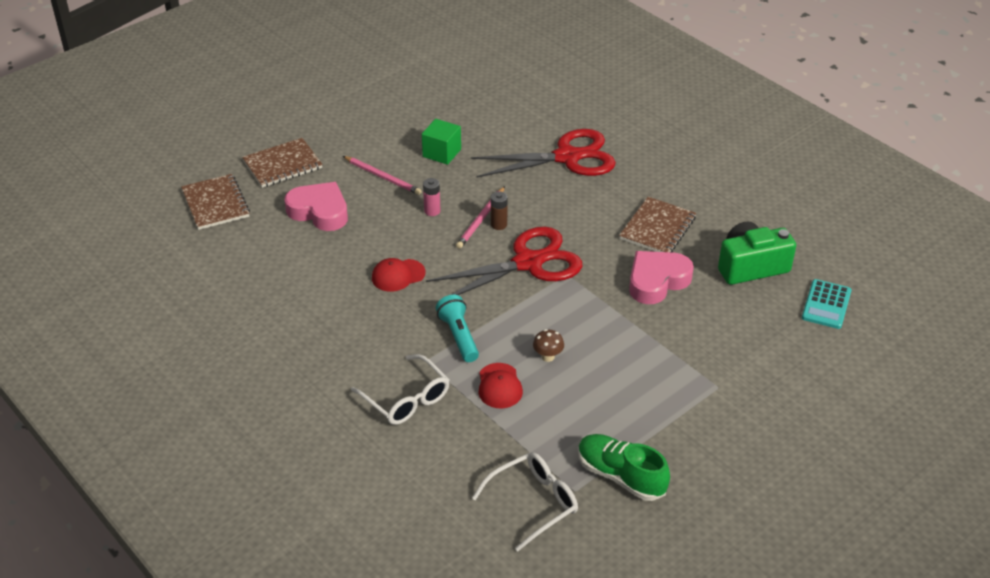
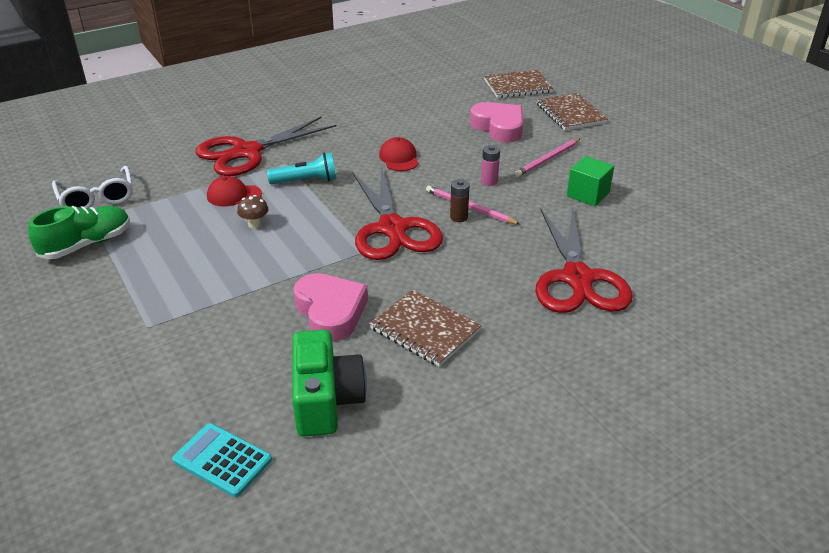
camera: 100 degrees right, 5 degrees down
(319, 211) = (499, 127): pink heart -> pink heart turned 75 degrees counterclockwise
(406, 399) = (246, 152): white glasses -> red scissors

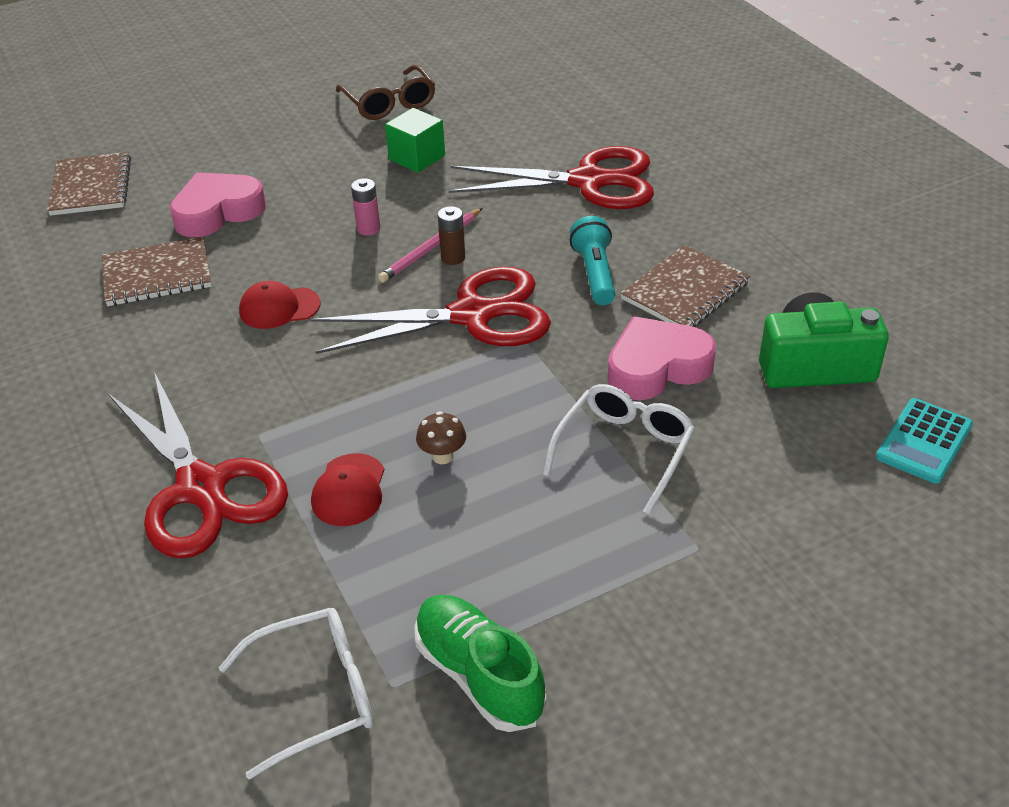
camera: 85 degrees left, 5 degrees up
(245, 296) = (624, 450): none -> white glasses
(306, 181) = (323, 405): turquoise flashlight -> turquoise flashlight (594, 274)
(547, 159) = (323, 179): pink pencil -> none
(570, 113) = (202, 150): brown notebook -> brown notebook (157, 275)
(664, 177) = (389, 103): none -> brown glasses

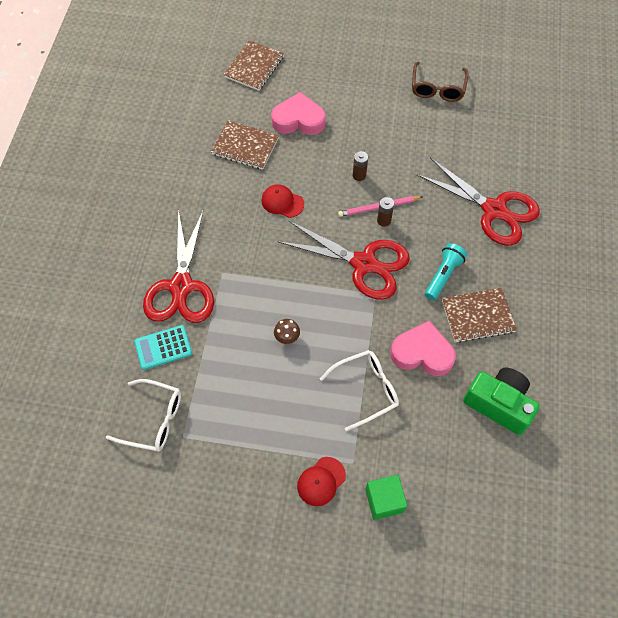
camera: 35 degrees right, 20 degrees up
(349, 490) = (236, 329): red cap -> red cap (321, 481)
(368, 229) = (359, 175): pink battery -> brown battery
(417, 157) = (420, 138): green cube -> green cube (384, 501)
(479, 675) = (217, 456): green shoe -> none
(924, 441) = (508, 483): turquoise calculator -> turquoise calculator (163, 347)

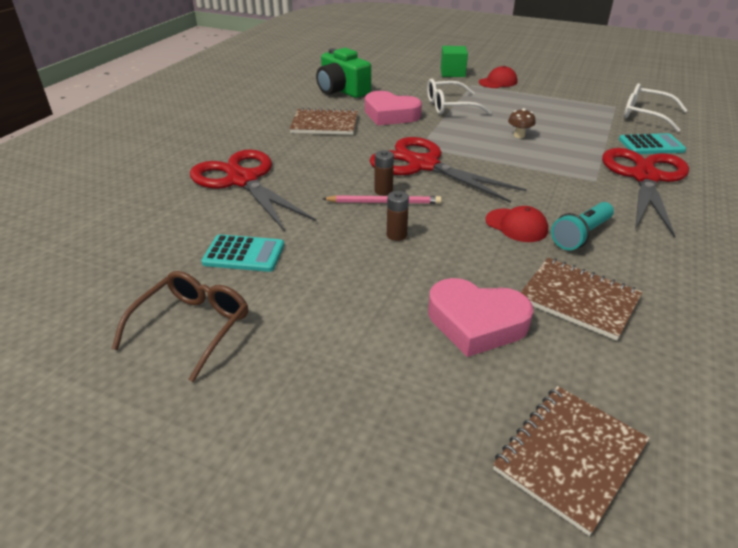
camera: 165 degrees left, 25 degrees down
(443, 275) = (340, 148): turquoise flashlight -> turquoise flashlight (581, 235)
(444, 139) = (244, 254): none -> turquoise calculator

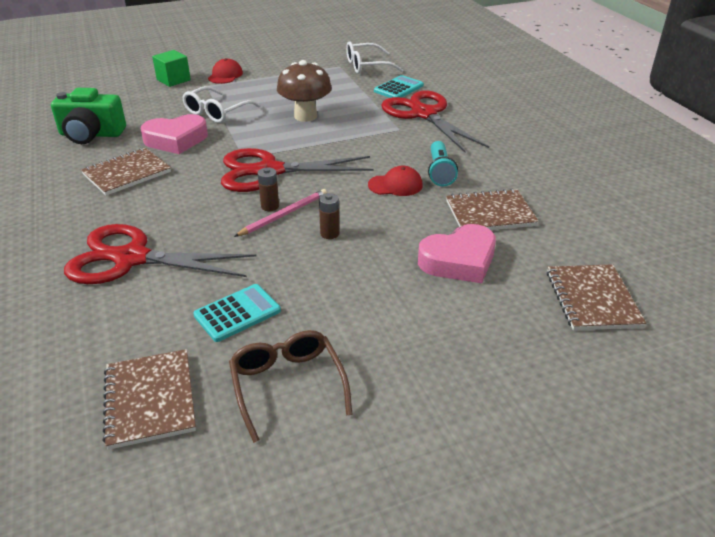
camera: 45 degrees left, 0 degrees up
(113, 276) = (150, 400): none -> brown notebook
(519, 135) = (305, 116): brown mushroom -> brown mushroom, size x2.16

